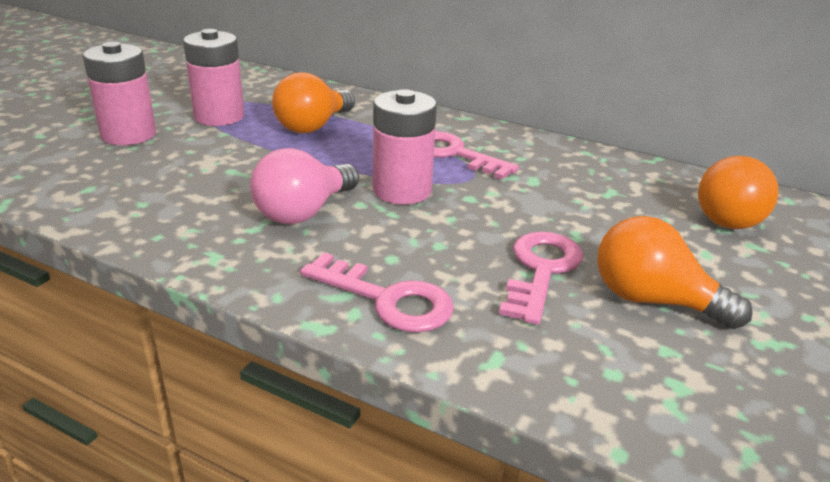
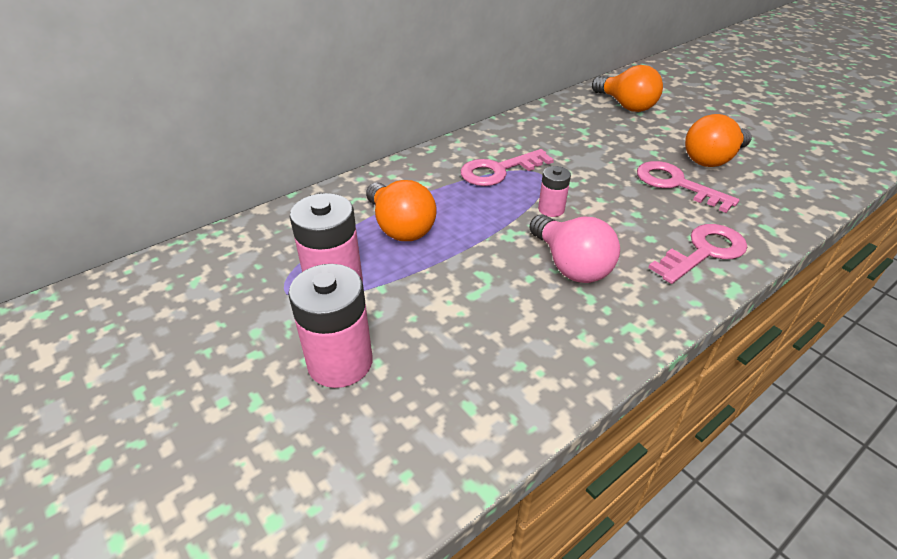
camera: 65 degrees left, 10 degrees up
(402, 190) = (551, 209): pink battery -> pink battery, size x0.55

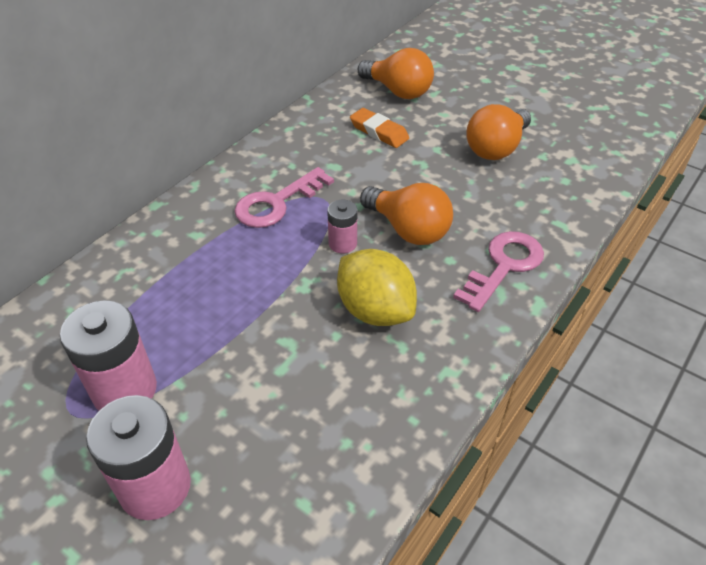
camera: 15 degrees left, 5 degrees up
(400, 227) = (182, 300): orange light bulb -> orange light bulb (408, 229)
(570, 265) = (375, 310): pink light bulb -> yellow lemon
(602, 132) = (379, 132): none -> orange eraser
(676, 184) = (465, 187): pink key -> none

